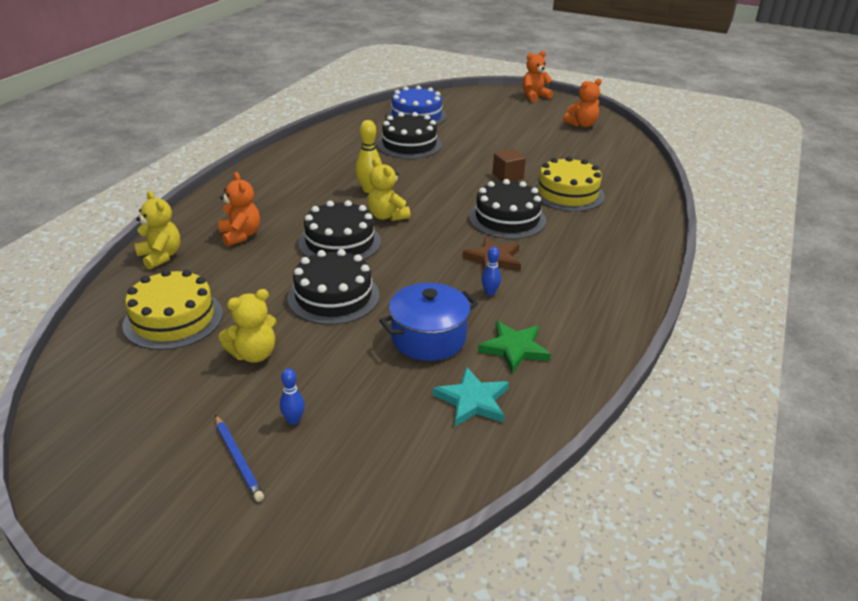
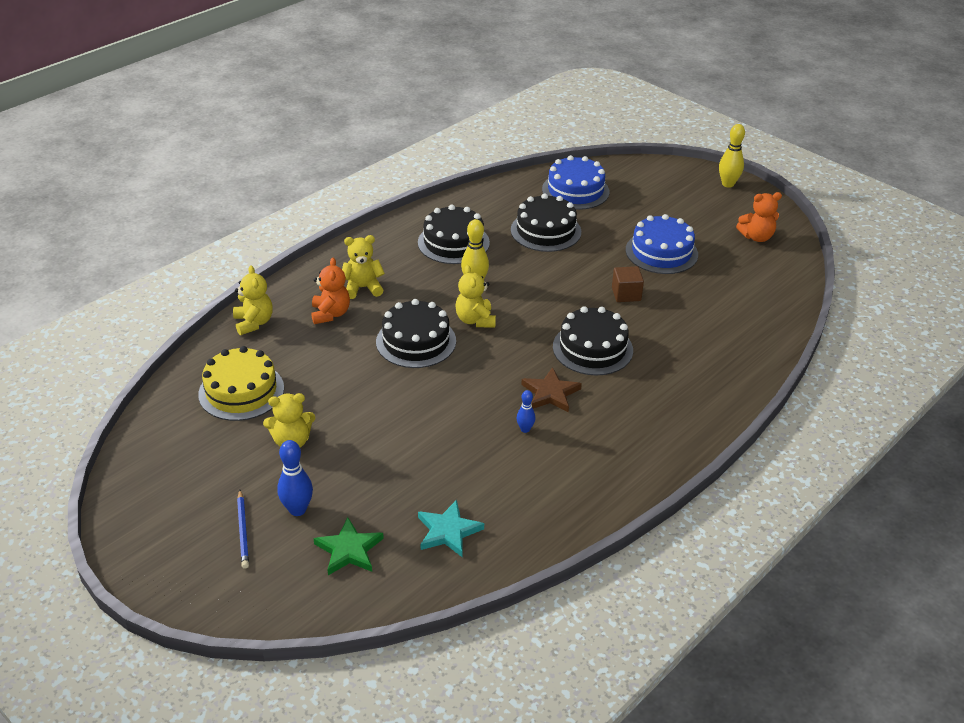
camera: 20 degrees right, 5 degrees up
(263, 210) = (363, 288): none -> yellow teddy bear
(293, 420) = (297, 509): blue bowling pin -> blue bowling pin, size x1.69
(333, 296) = (382, 400): black cake -> black cake (453, 242)
(428, 338) = (443, 462): blue pot -> none
(514, 348) = (513, 492): green star -> green star (349, 550)
(515, 144) = (661, 252): none -> blue cake
(534, 96) = (728, 184): orange teddy bear -> yellow bowling pin
(567, 193) = (676, 330): yellow cake -> none

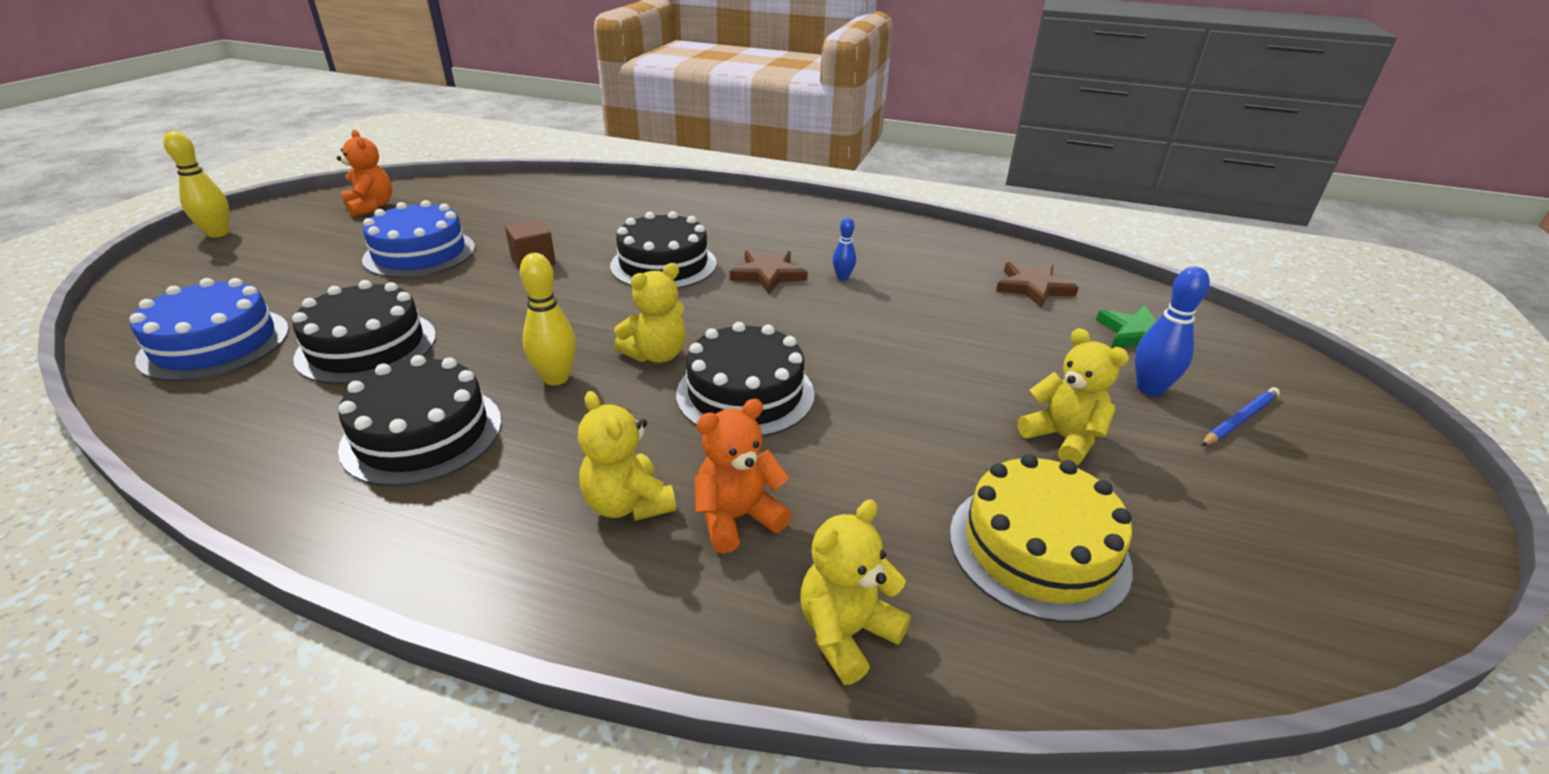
camera: 115 degrees left, 5 degrees down
(448, 531) = (1033, 287): turquoise star -> brown star

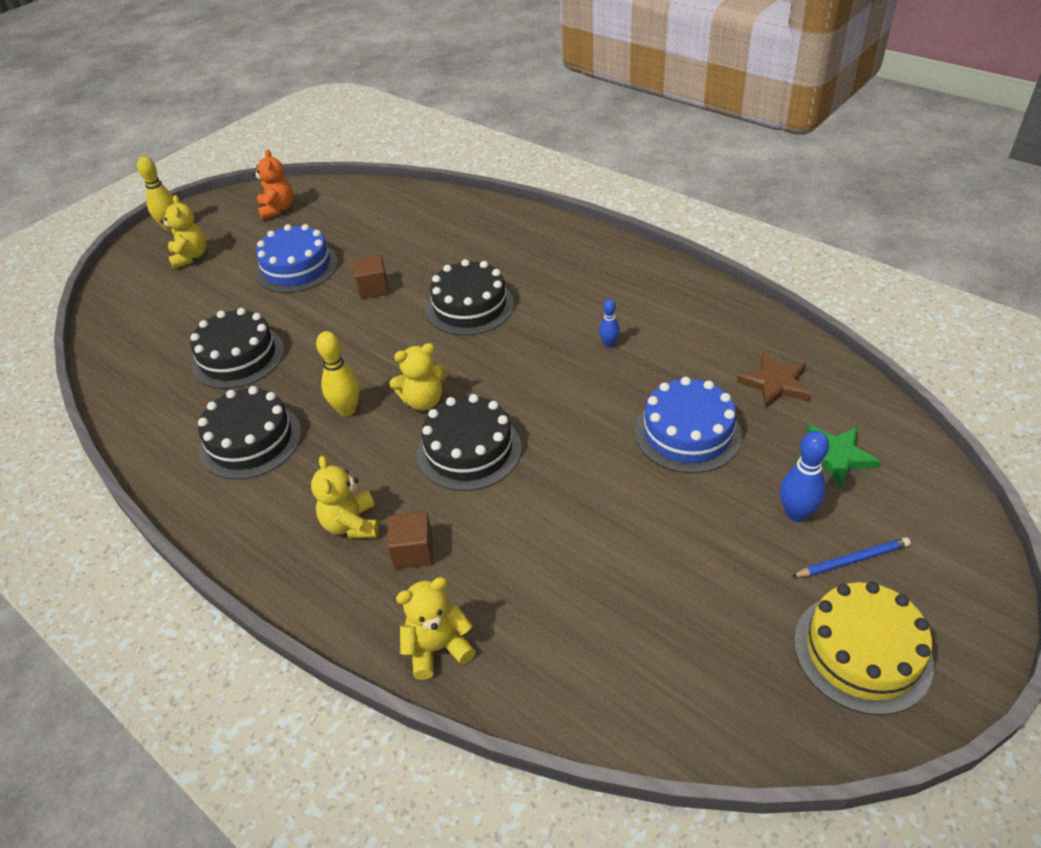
camera: 25 degrees right, 10 degrees up
(215, 344) = (151, 338): blue cake -> blue cake (687, 433)
(737, 518) = (413, 551): orange teddy bear -> brown cube
(768, 274) = (548, 331): brown star -> none
(1038, 548) = (599, 626): yellow cake -> yellow cake (862, 652)
(1063, 438) = (684, 543): yellow teddy bear -> yellow teddy bear (190, 257)

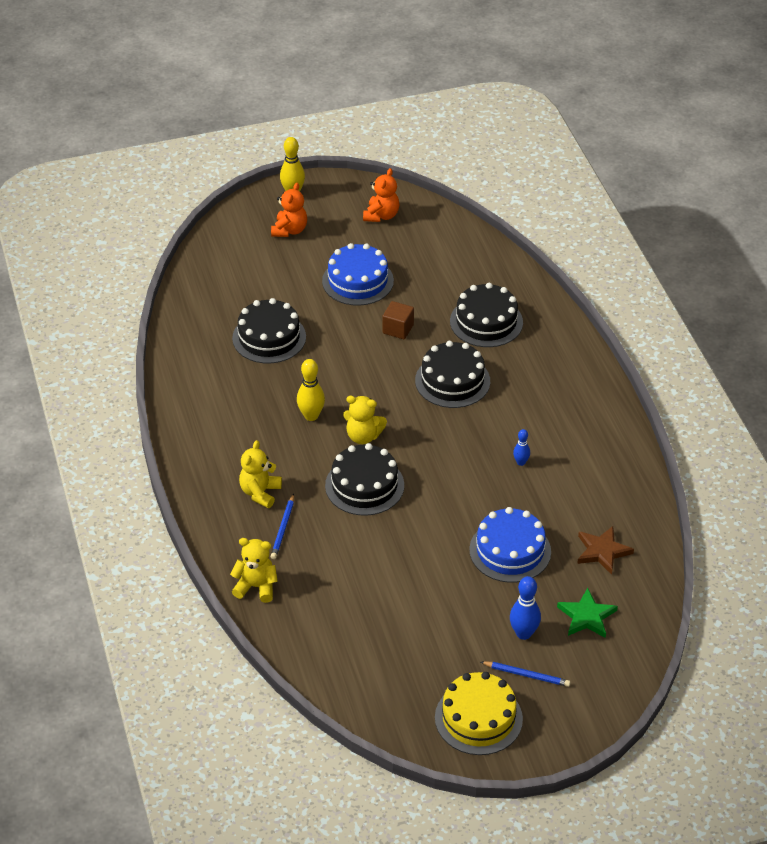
camera: 30 degrees right, 0 degrees up
(190, 257) = (289, 230): yellow teddy bear -> orange teddy bear
(250, 440) = (238, 405): black cake -> black cake (486, 322)
(413, 551) = (283, 528): brown cube -> blue pencil

